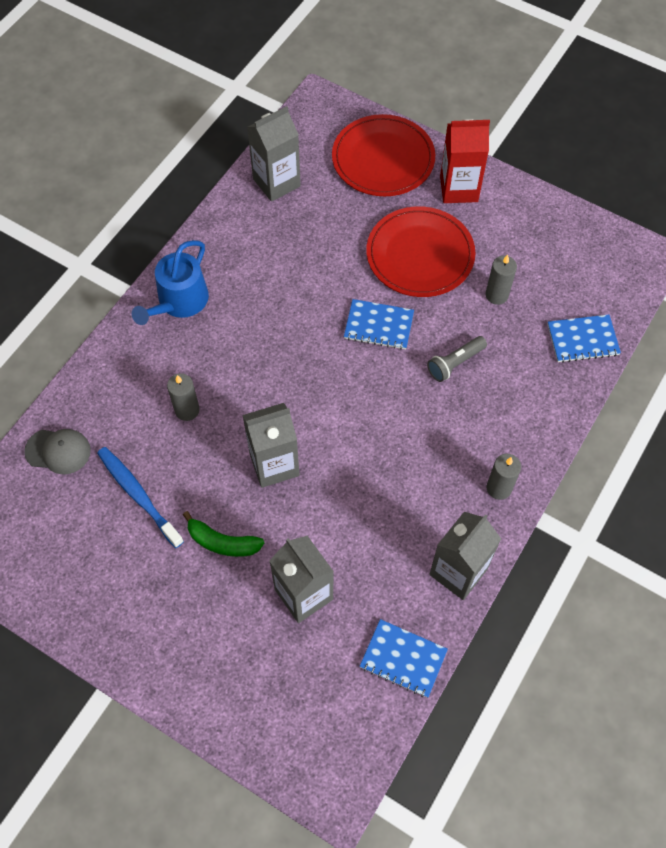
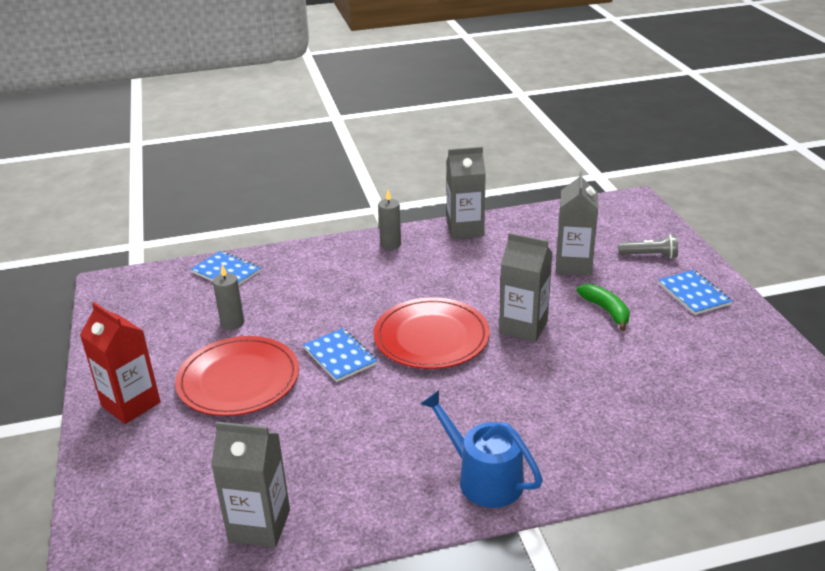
camera: 135 degrees left, 30 degrees down
(58, 451) = (705, 431): grey cap -> none
(138, 495) = (651, 366): blue toothbrush -> none
(179, 302) = (483, 478): blue watering can -> blue watering can turned 120 degrees counterclockwise
(187, 410) = (559, 394): grey candle -> none
(383, 159) = (140, 473): red plate -> red plate (431, 337)
(403, 659) = (541, 219): blue notebook -> blue notebook (694, 294)
(455, 363) = (322, 306): grey flashlight -> grey flashlight (649, 255)

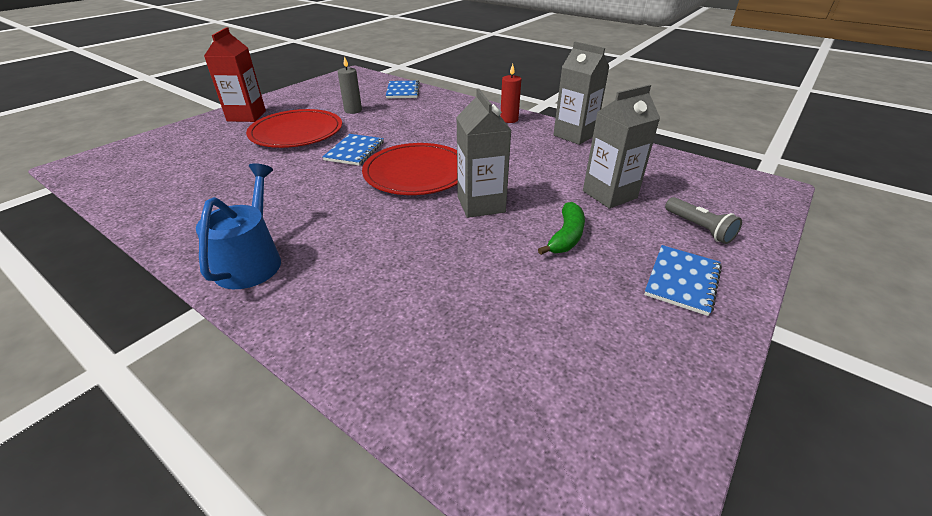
camera: 50 degrees right, 5 degrees up
(259, 525) = (147, 192): grey carton -> none
(390, 244) = (509, 119): grey candle -> red candle

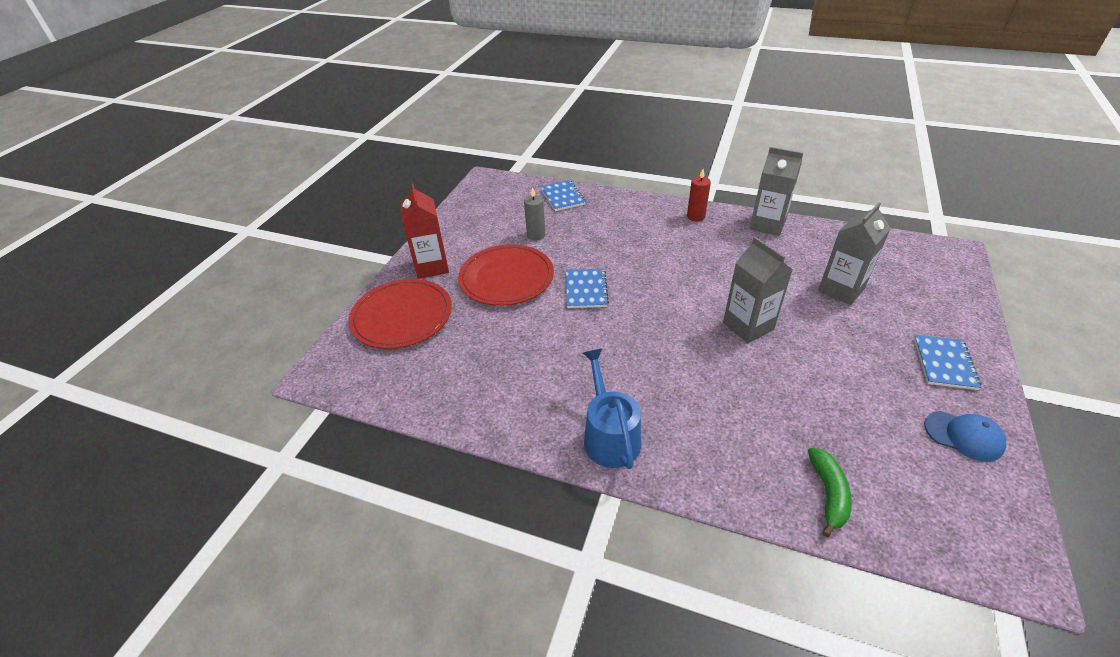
camera: 15 degrees left, 5 degrees up
(416, 173) = (665, 303): red plate -> red plate (402, 316)
(566, 236) = (837, 343): green banana -> green banana (828, 494)
(652, 359) = (964, 436): none -> blue cap
(699, 228) = (927, 309): grey flashlight -> none

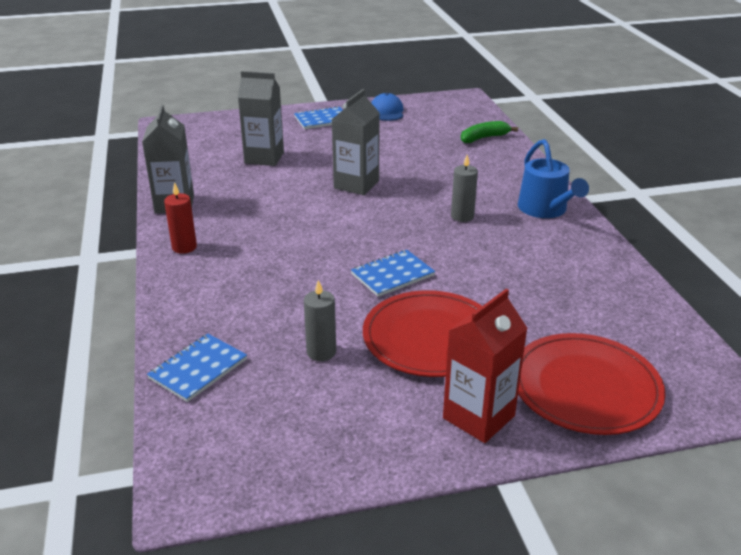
camera: 125 degrees left, 10 degrees down
(609, 436) = (545, 209): blue watering can -> blue watering can turned 60 degrees counterclockwise
(640, 367) = (462, 216): none -> grey candle

